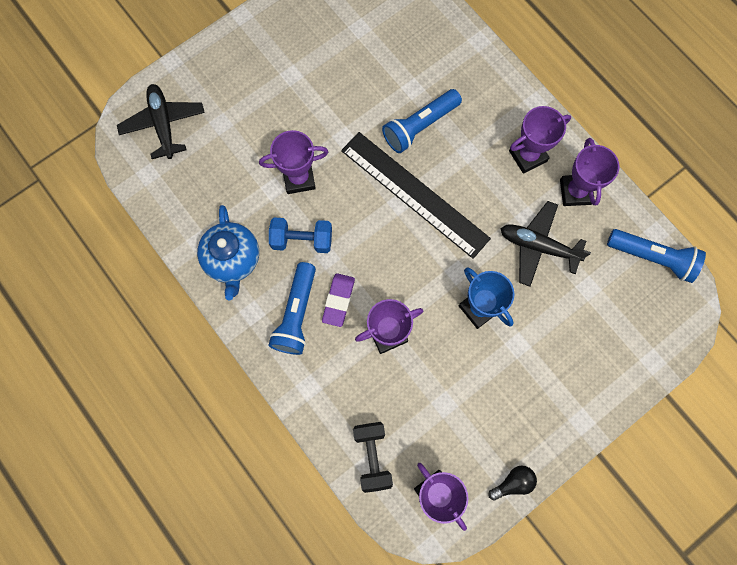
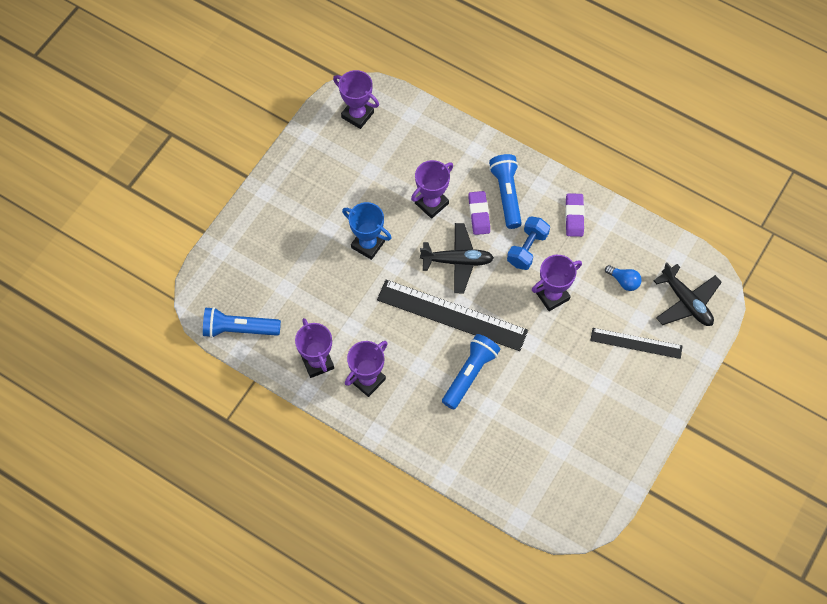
camera: 160 degrees right, 10 degrees down
(216, 168) = (623, 281): none -> blue light bulb
(233, 260) = (574, 216): blue teapot -> purple eraser
(237, 100) = (636, 343): none -> black ruler
(302, 240) = (527, 249): blue dumbbell -> blue dumbbell turned 45 degrees counterclockwise
(372, 456) = (410, 122): black dumbbell -> none
(513, 482) = (304, 138): black light bulb -> none
(538, 246) = (336, 307): black plane -> black plane (457, 261)

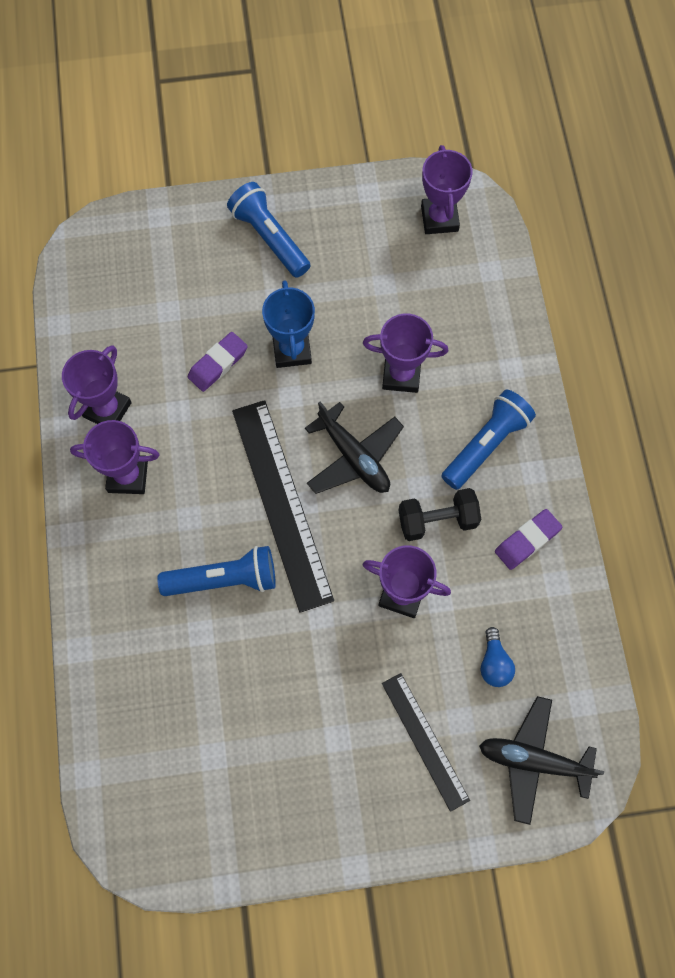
camera: 50 degrees right, 5 degrees up
(239, 329) = (82, 304): blue flashlight -> blue flashlight (269, 238)
(479, 214) = (433, 435): purple eraser -> purple eraser (218, 364)
(527, 249) = (437, 520): blue dumbbell -> black dumbbell
(686, 302) = (533, 760): black plane -> black plane turned 90 degrees clockwise

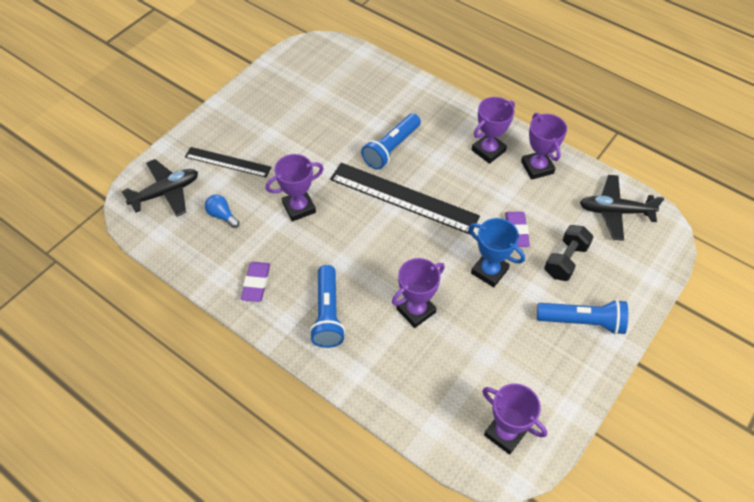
camera: 135 degrees right, 15 degrees down
(354, 457) = (392, 247): black plane -> black plane (615, 211)
(437, 520) = (315, 254): black dumbbell -> black dumbbell (565, 260)

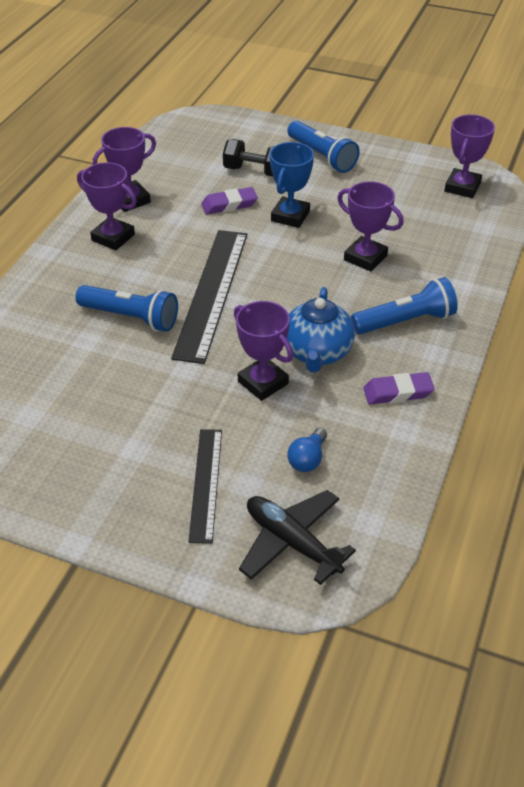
camera: 105 degrees left, 10 degrees down
(315, 246) = (317, 352): none -> blue teapot
(582, 322) = (322, 157): blue flashlight -> blue flashlight turned 150 degrees clockwise
(615, 211) = (178, 147): black plane -> none

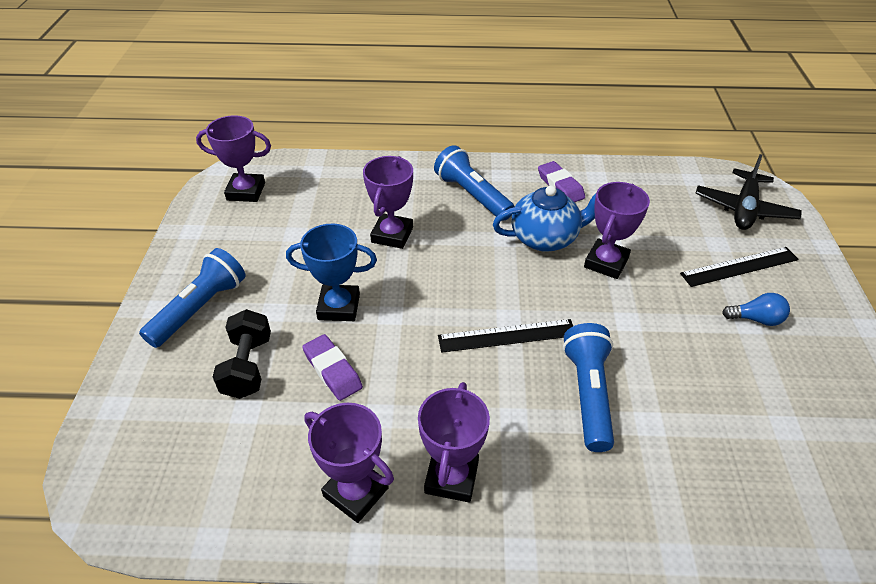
camera: 110 degrees left, 0 degrees up
(211, 293) = (507, 336): black ruler -> black ruler, size x0.59
(308, 459) = (665, 218): blue light bulb -> blue light bulb (756, 319)

